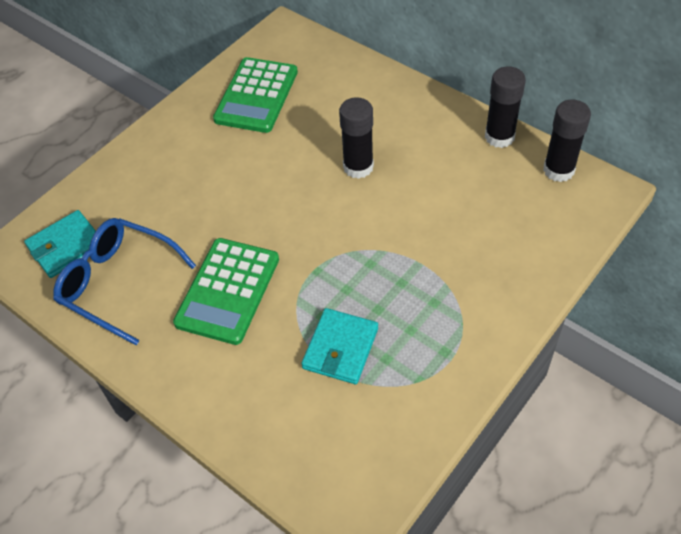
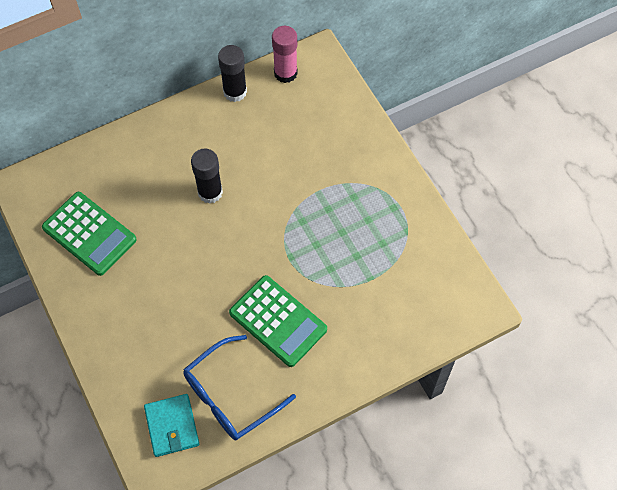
camera: 70 degrees left, 10 degrees up
(340, 348) = (361, 267): turquoise wallet -> none
(558, 170) = (285, 73): black glue stick -> pink glue stick

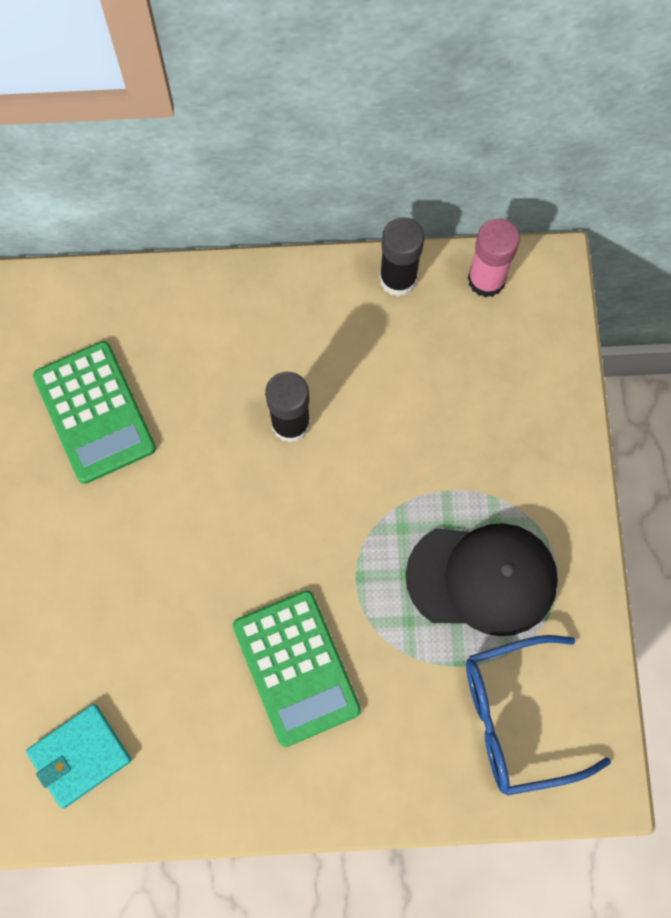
camera: 25 degrees right, 10 degrees up
(172, 426) = (80, 756): turquoise wallet -> turquoise wallet turned 45 degrees clockwise
(230, 396) = (178, 749): blue glasses -> blue glasses (516, 718)
(361, 228) = (482, 578): none -> black cap

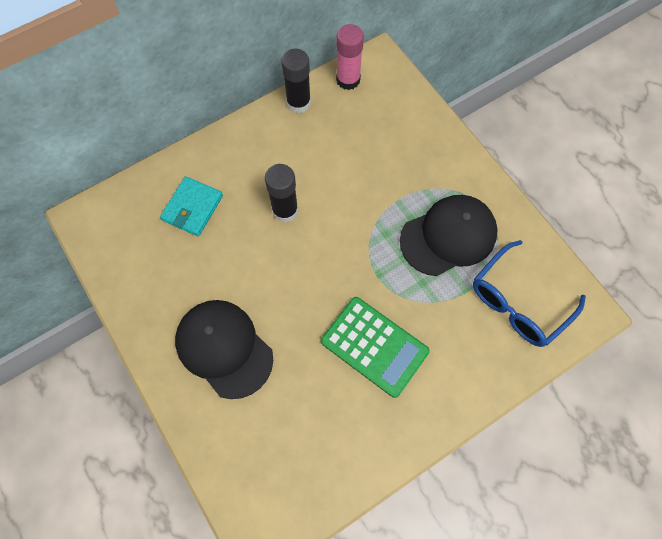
camera: 30 degrees left, 5 degrees down
(80, 756) = (272, 479): turquoise wallet -> turquoise wallet (192, 208)
(95, 412) = (161, 266): green calculator -> none
(112, 563) = (224, 348): none -> black cap

